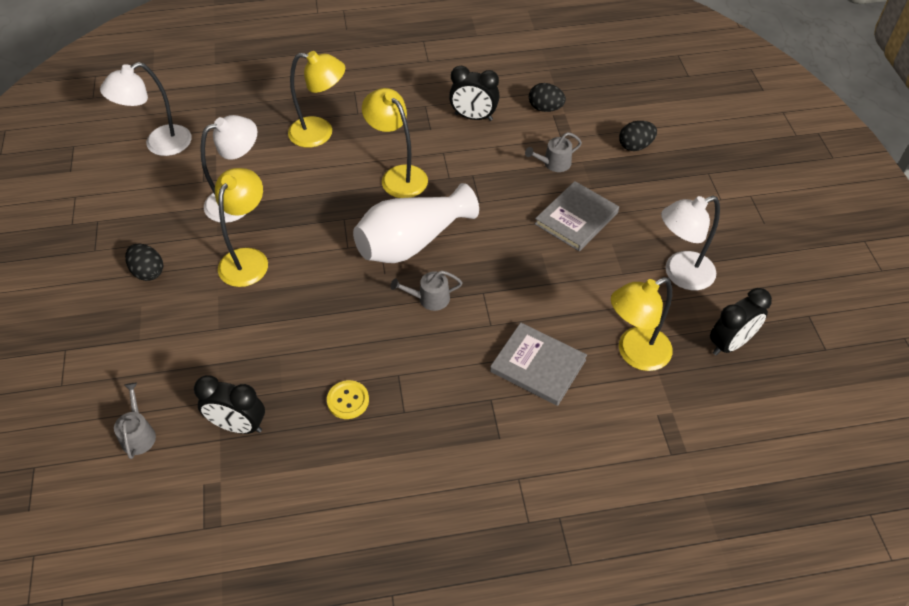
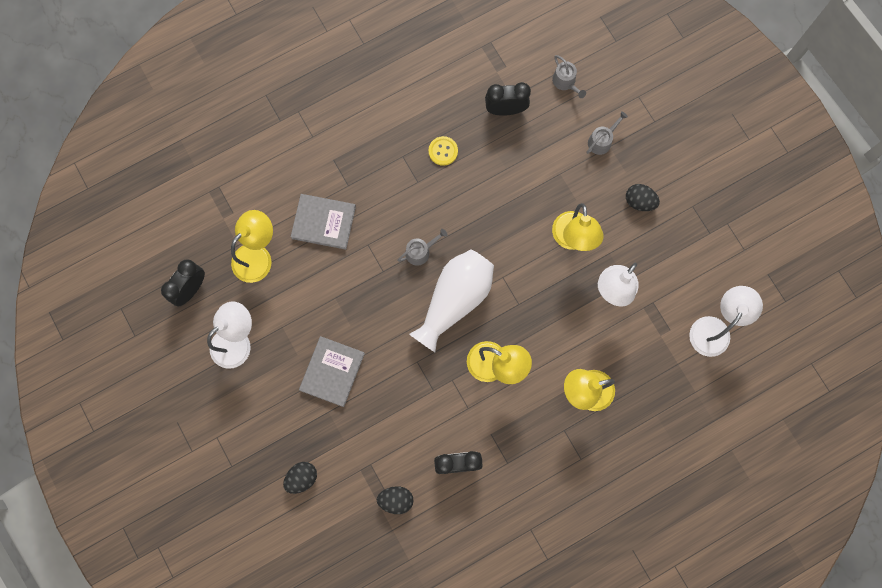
camera: 160 degrees right, 25 degrees up
(554, 163) = (368, 429): grey watering can -> grey watering can (601, 141)

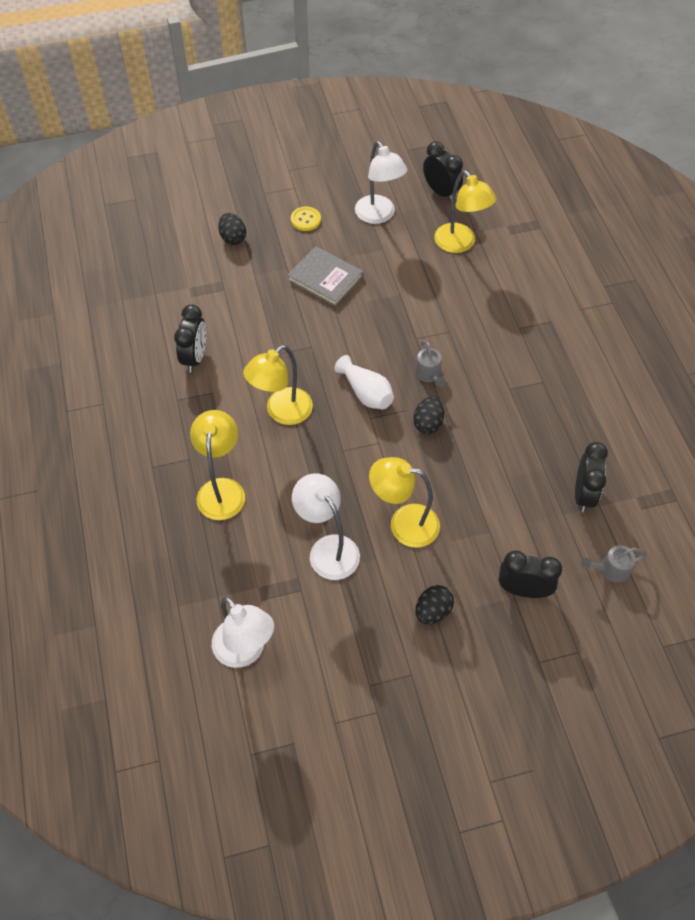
camera: 105 degrees right, 20 degrees down
(323, 222) = (483, 300): grey book -> none
(396, 500) = (182, 302): black egg -> black egg (428, 423)
(443, 151) = (542, 420): yellow button -> yellow button (305, 220)
(455, 300) = (366, 393): white vase -> white vase, size x0.59
(601, 141) = (523, 590): grey watering can -> black clock

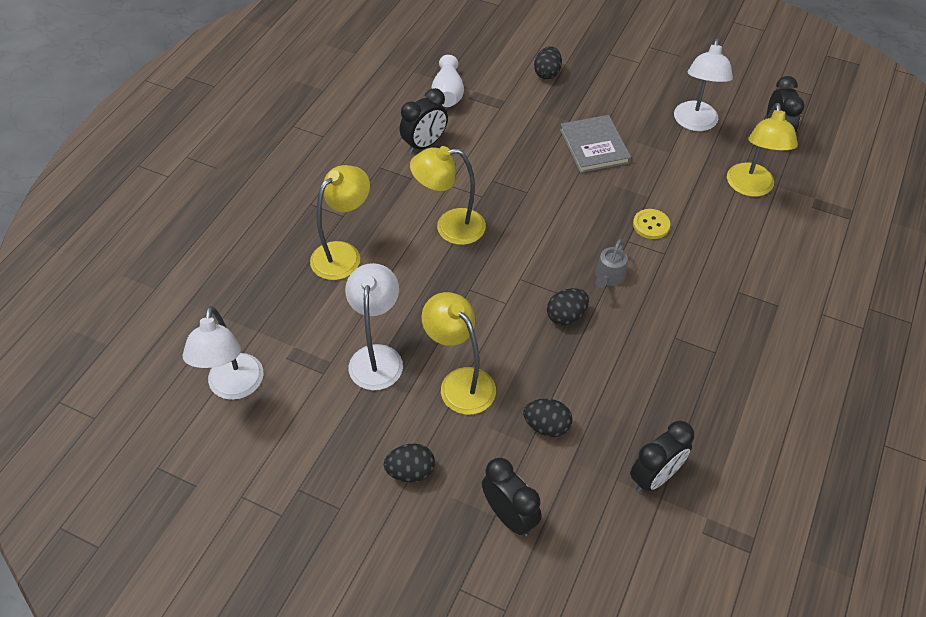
camera: 40 degrees right, 5 degrees down
(305, 220) = (624, 92): yellow button -> yellow button (651, 225)
(366, 393) = (536, 257): white vase -> white vase (448, 94)
(488, 511) = (546, 426): none -> black egg
(611, 569) = (614, 563): grey watering can -> none

